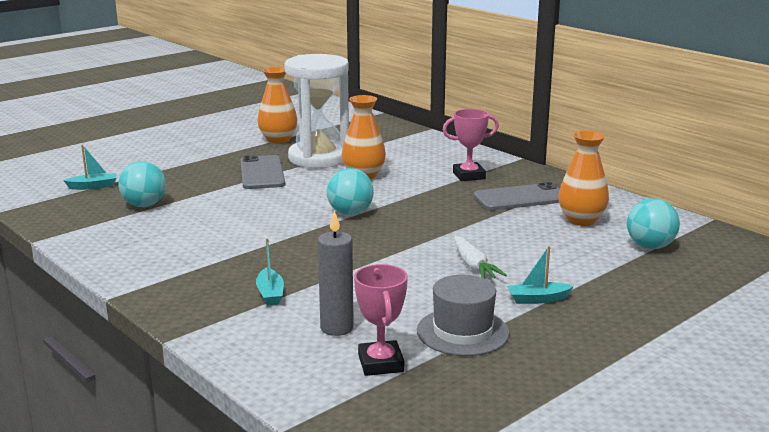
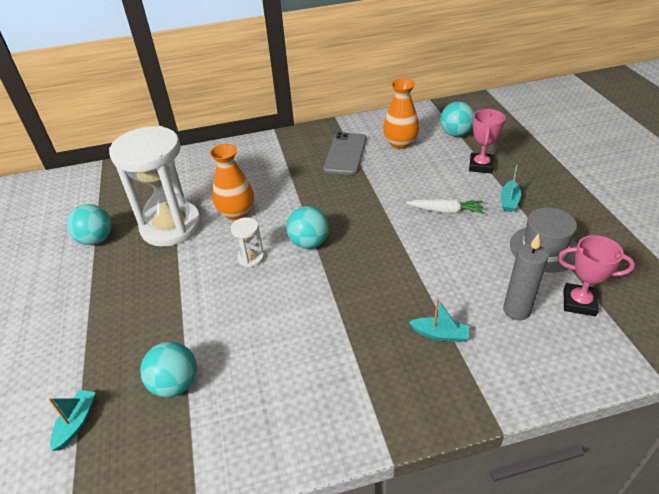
camera: 60 degrees left, 20 degrees up
(262, 173) = (171, 272): grey phone -> none
(278, 140) = (96, 239): orange vase -> turquoise ball
(306, 195) = (251, 258): none -> white hourglass
(469, 176) = (285, 162): pink trophy -> pink trophy (481, 166)

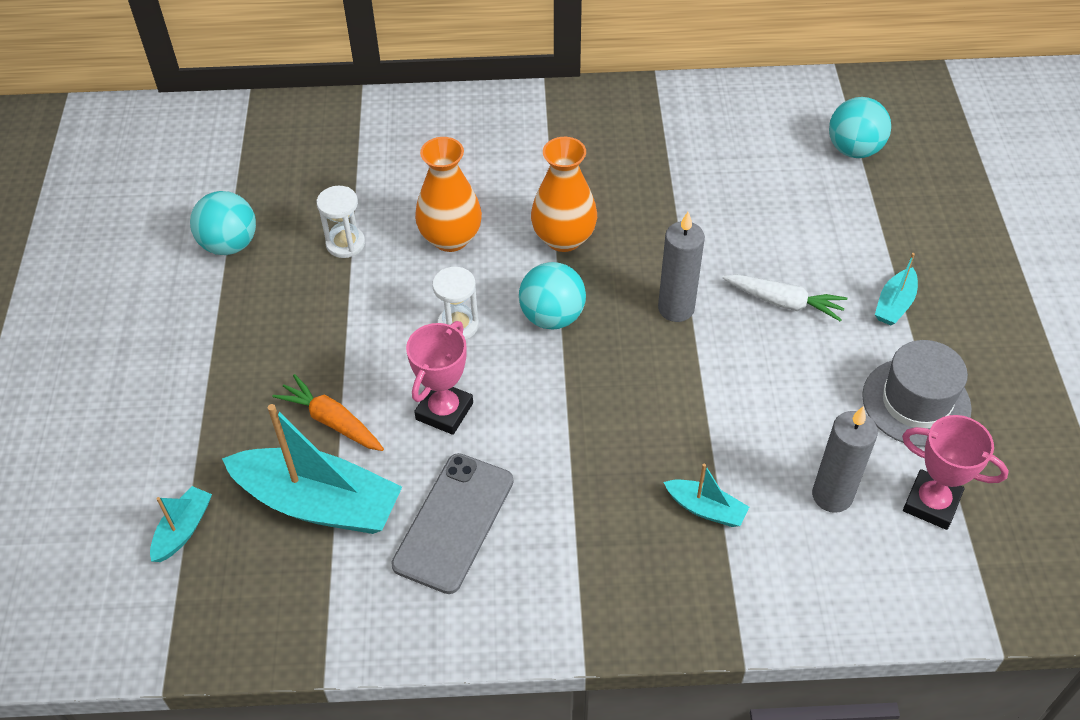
camera: 10 degrees right, 10 degrees up
(171, 226) = (345, 244): white hourglass -> white hourglass, size x0.41
(175, 384) = (319, 503): turquoise ball -> turquoise boat
(177, 329) = (332, 421): none -> orange carrot
(345, 154) = (653, 155): grey phone -> grey phone (454, 522)
(383, 225) = (676, 308): none -> grey candle
(400, 143) = (752, 152): orange vase -> orange vase (563, 238)
(481, 166) = (873, 226): pink trophy -> pink trophy (444, 411)

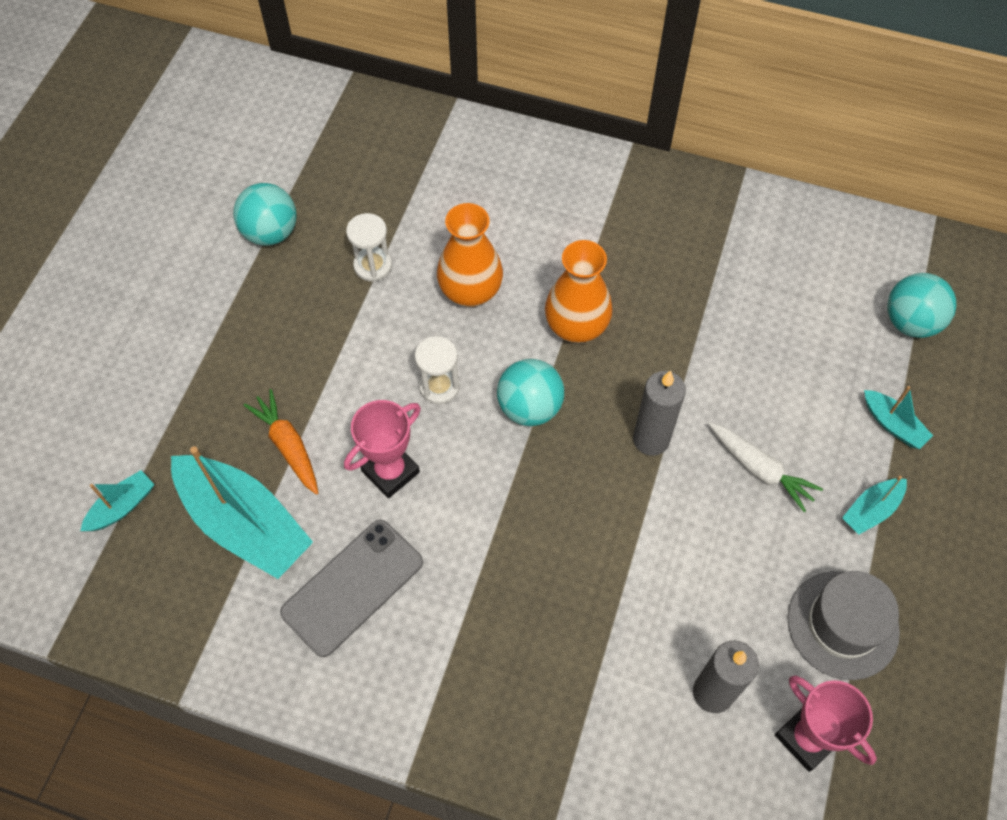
camera: 20 degrees right, 10 degrees up
(705, 509) = (586, 660): turquoise boat -> turquoise boat (893, 424)

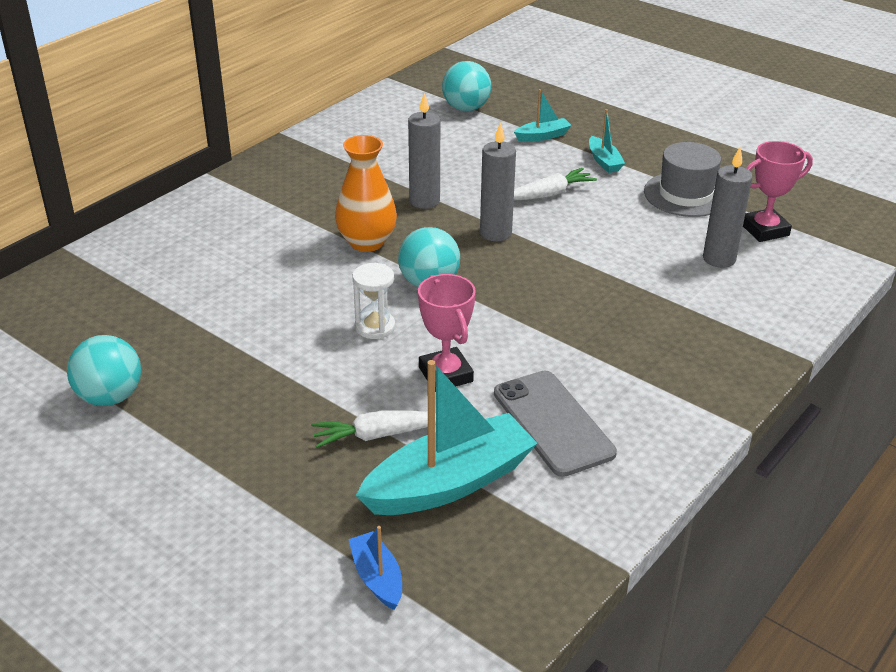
camera: 70 degrees left, 25 degrees down
(122, 507) = (377, 578): turquoise boat -> blue boat
(288, 446) = (378, 435): orange carrot -> white carrot
(373, 266) = (211, 337): white hourglass -> none
(470, 292) = (288, 287): orange vase -> none
(680, 351) = (424, 201): none -> grey candle

